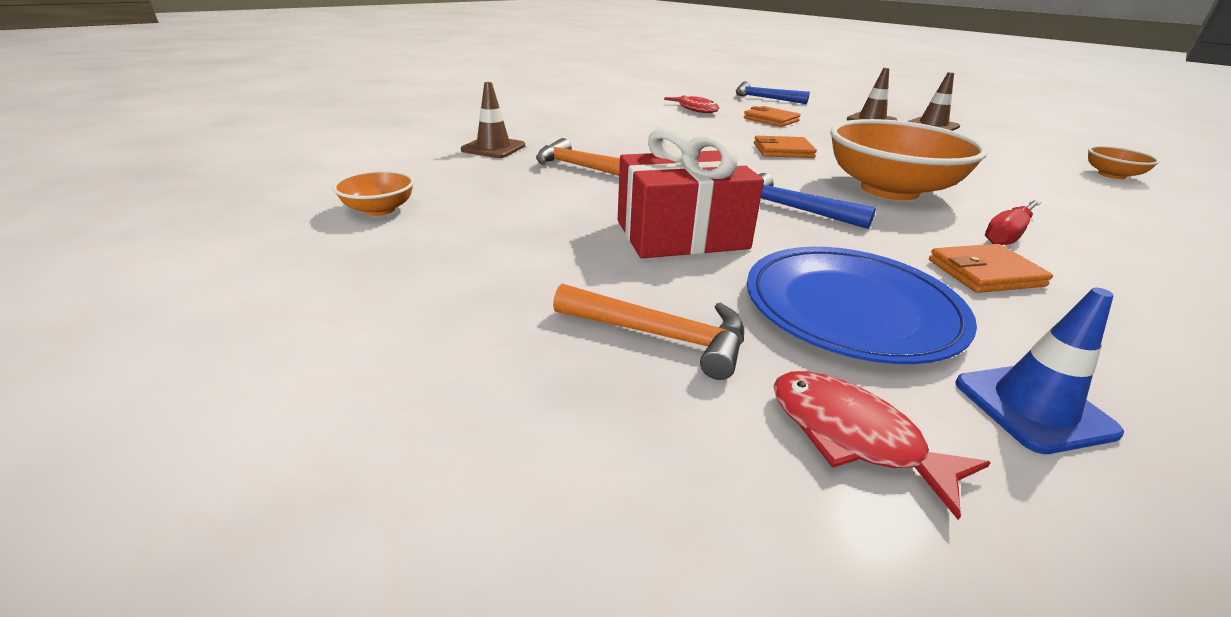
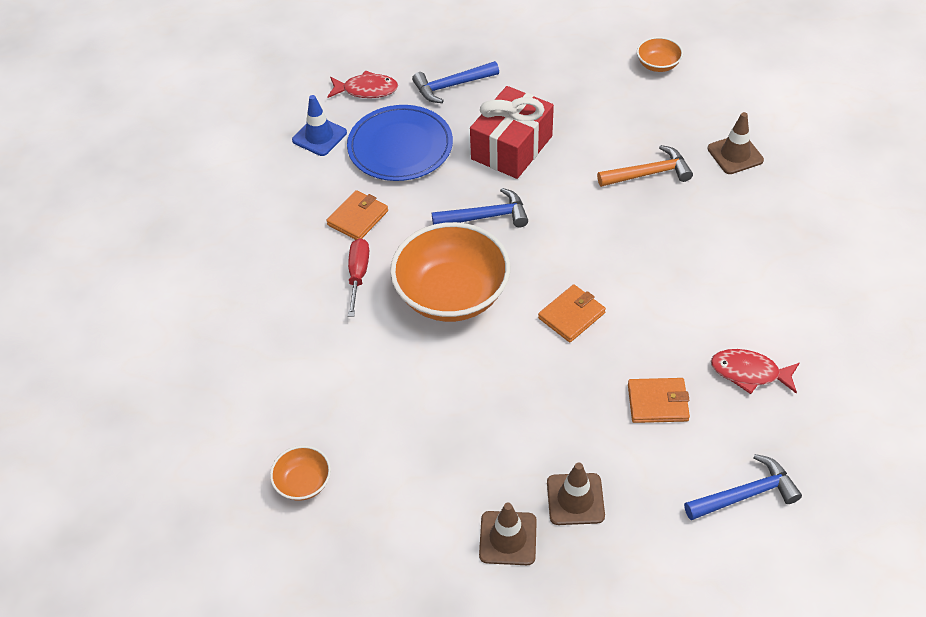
camera: 140 degrees right, 20 degrees up
(660, 336) = (452, 86): orange hammer -> blue hammer

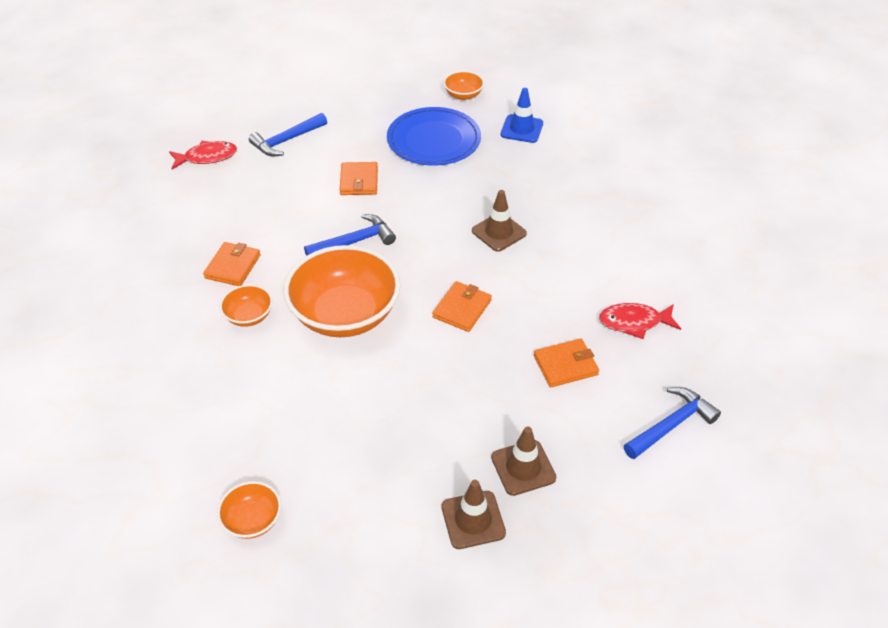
camera: 20 degrees left, 5 degrees down
(319, 136) = (173, 204): blue traffic cone -> blue traffic cone (522, 129)
(358, 275) = (249, 316): red screwdriver -> orange bowl
(400, 147) = (255, 199): blue plate -> blue plate (434, 140)
(512, 148) = (359, 181): red gift -> orange wallet
(648, 173) = (487, 180): orange hammer -> none
(735, 154) = (554, 152): brown traffic cone -> brown traffic cone (499, 232)

